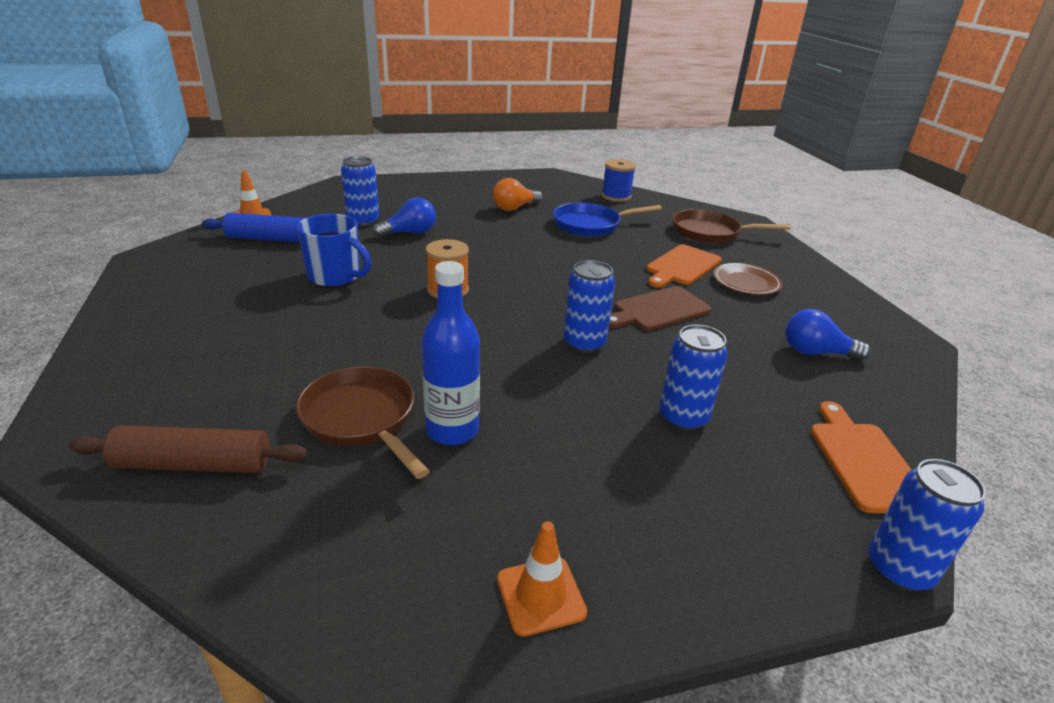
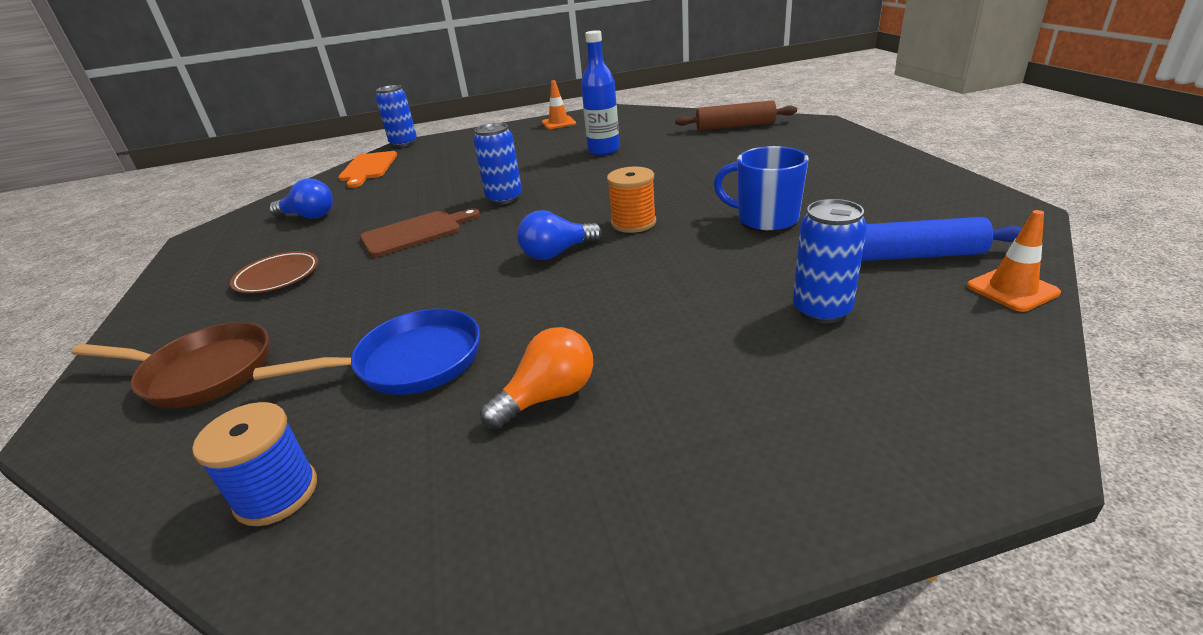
camera: 175 degrees left, 0 degrees up
(362, 419) = (660, 147): brown pan -> none
(410, 233) = (724, 296): blue light bulb -> blue light bulb (557, 253)
(681, 266) = (333, 291): orange cutting board -> none
(683, 418) = (458, 171): blue can -> none

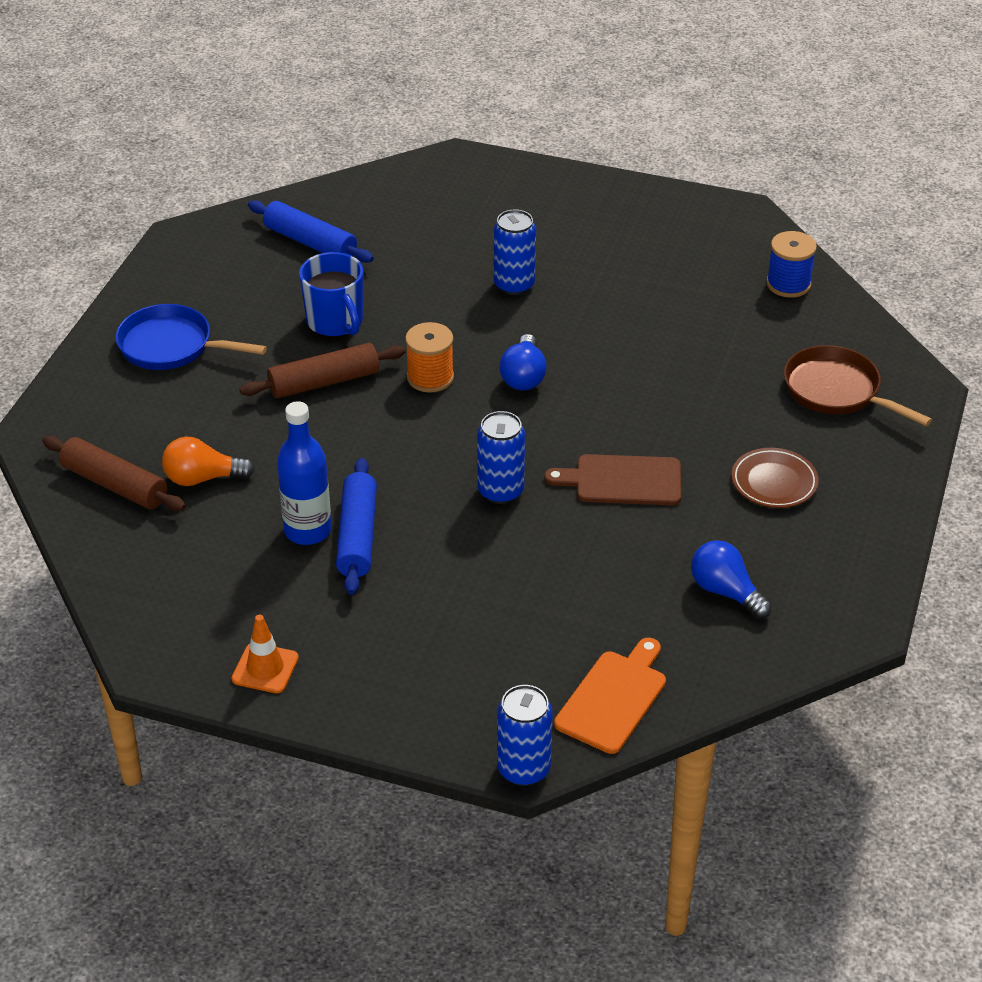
camera: 150 degrees left, 10 degrees up
(411, 362) = (691, 328): blue pan -> blue pan (171, 346)
(548, 396) = (625, 267): orange light bulb -> orange light bulb (203, 478)
(557, 253) = (523, 376): blue light bulb -> blue light bulb turned 90 degrees clockwise
(572, 158) = (357, 536): none -> blue rolling pin
(705, 192) = (324, 382): none -> brown rolling pin
(821, 310) = (424, 239): blue can -> blue can (514, 285)
(1012, 289) = (311, 200): orange traffic cone -> none

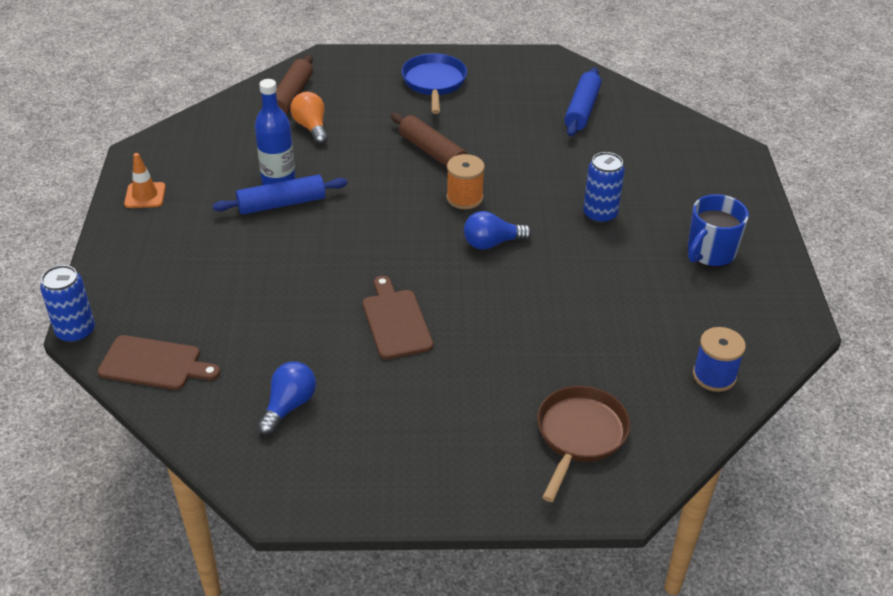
camera: 70 degrees right, 0 degrees up
(336, 322) = (500, 142): blue mug -> blue mug (710, 253)
(500, 491) = (355, 259): blue can -> none
(614, 698) = (154, 364): orange cutting board -> brown cutting board
(774, 482) = (434, 413): brown plate -> none

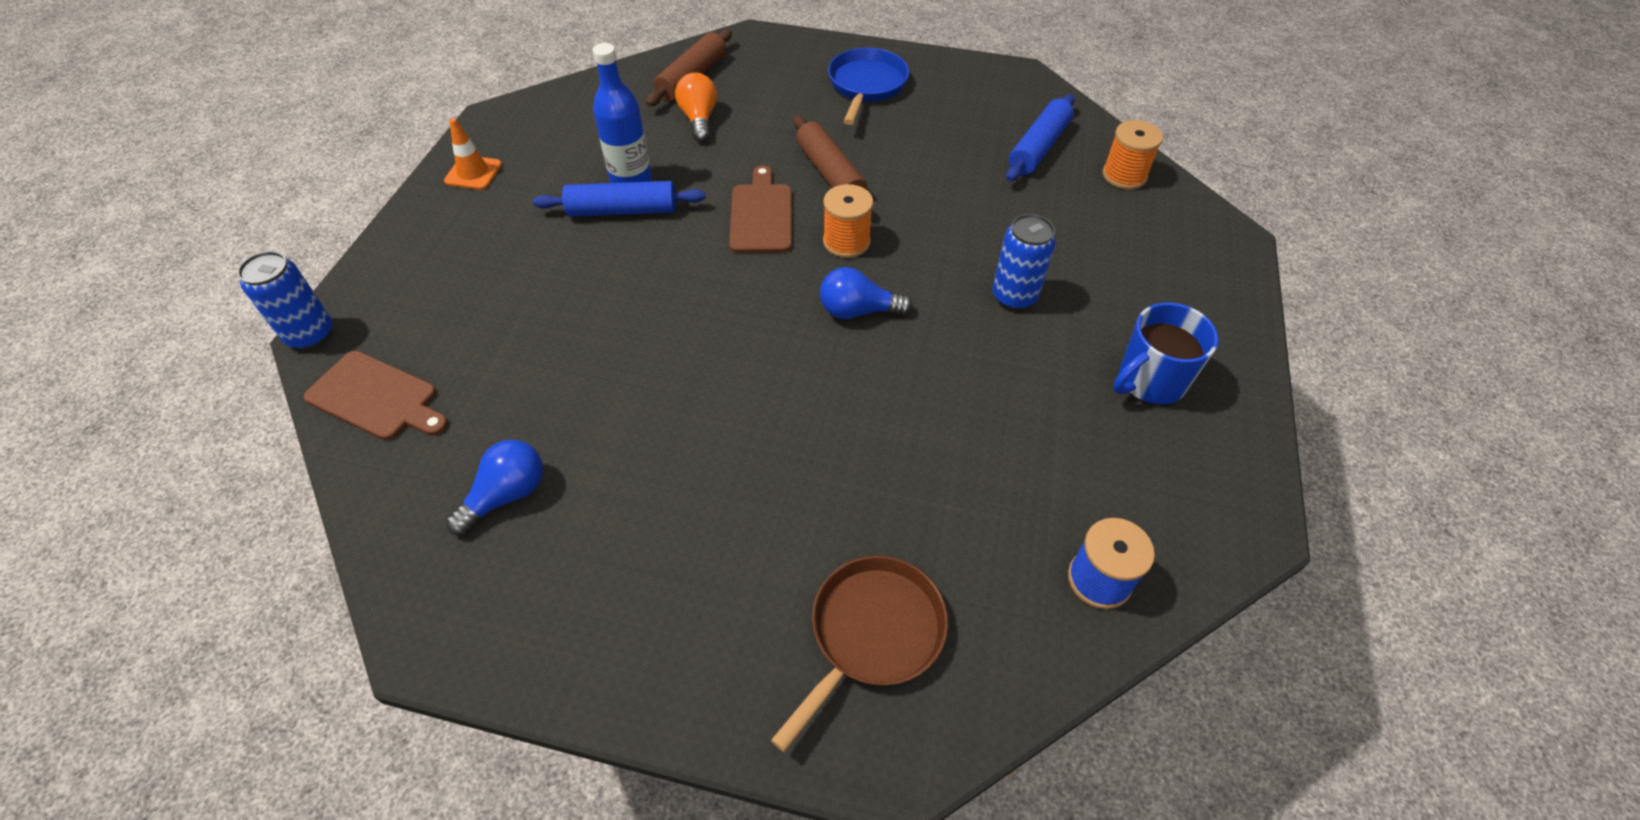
camera: 15 degrees right, 10 degrees up
(396, 321) = (692, 399): brown cutting board -> brown cutting board (761, 215)
(650, 120) = (1124, 175): none -> orange spool

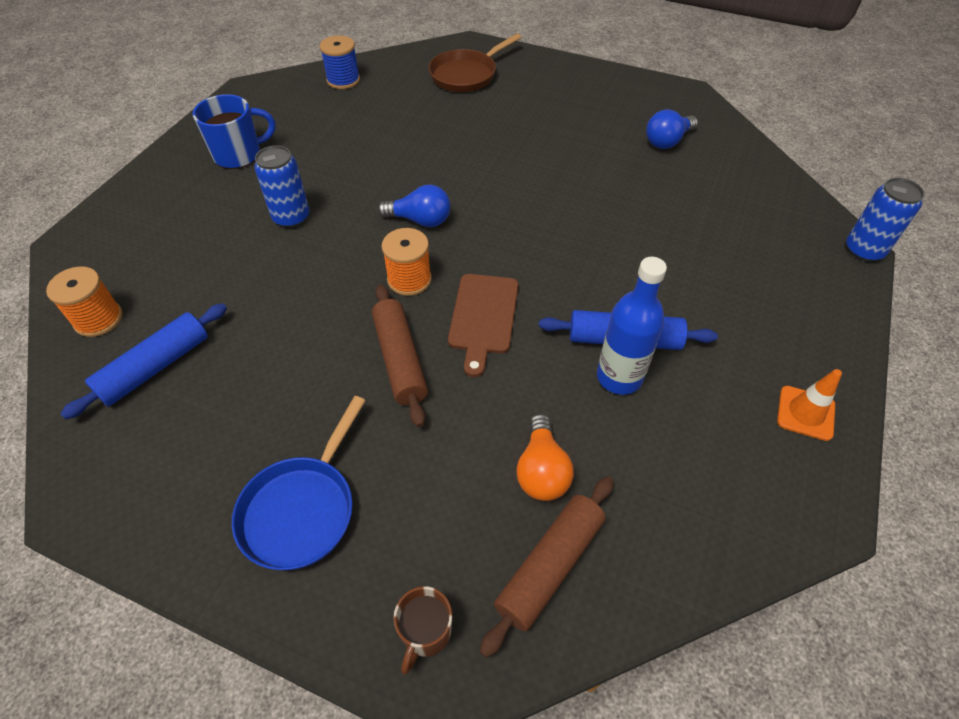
camera: 170 degrees left, 0 degrees up
(376, 398) = (781, 200): brown cutting board -> none
(766, 48) = (425, 633): none -> brown mug

